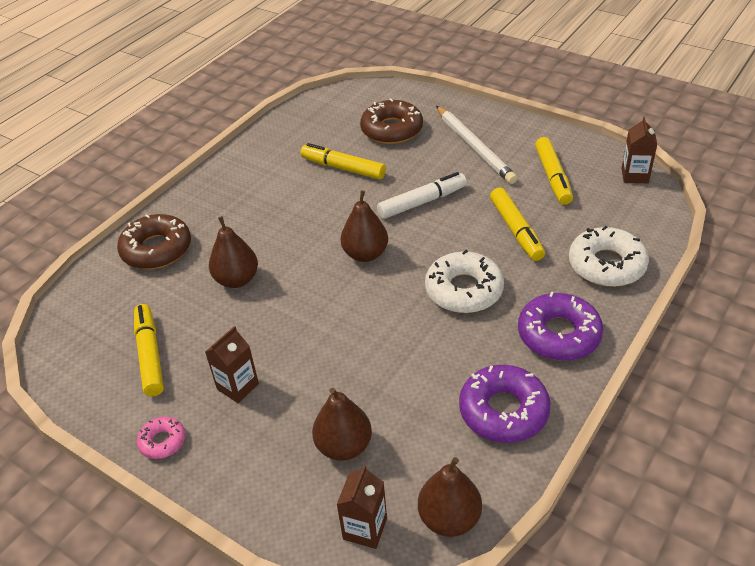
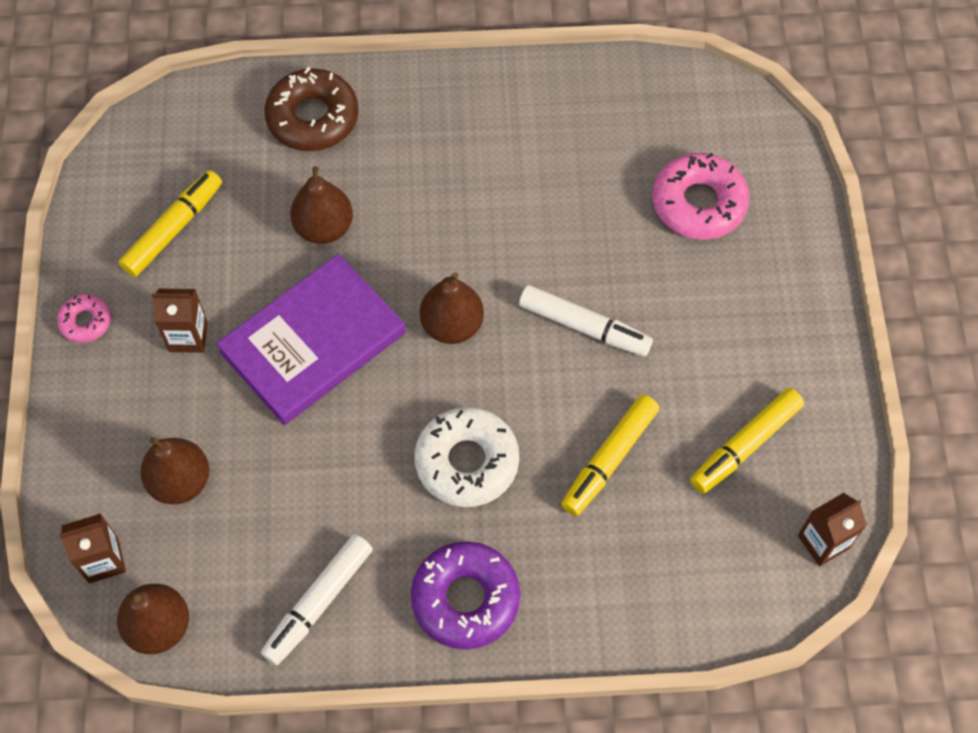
camera: 50 degrees right, 20 degrees up
(310, 323) = (313, 342): none -> purple book
(343, 168) = (582, 202): yellow marker -> none
(392, 129) = (699, 203): brown donut -> pink donut
(474, 147) = (737, 319): white pencil -> none
(503, 411) = (319, 602): purple donut -> white marker
(606, 265) = (619, 593): white donut -> none

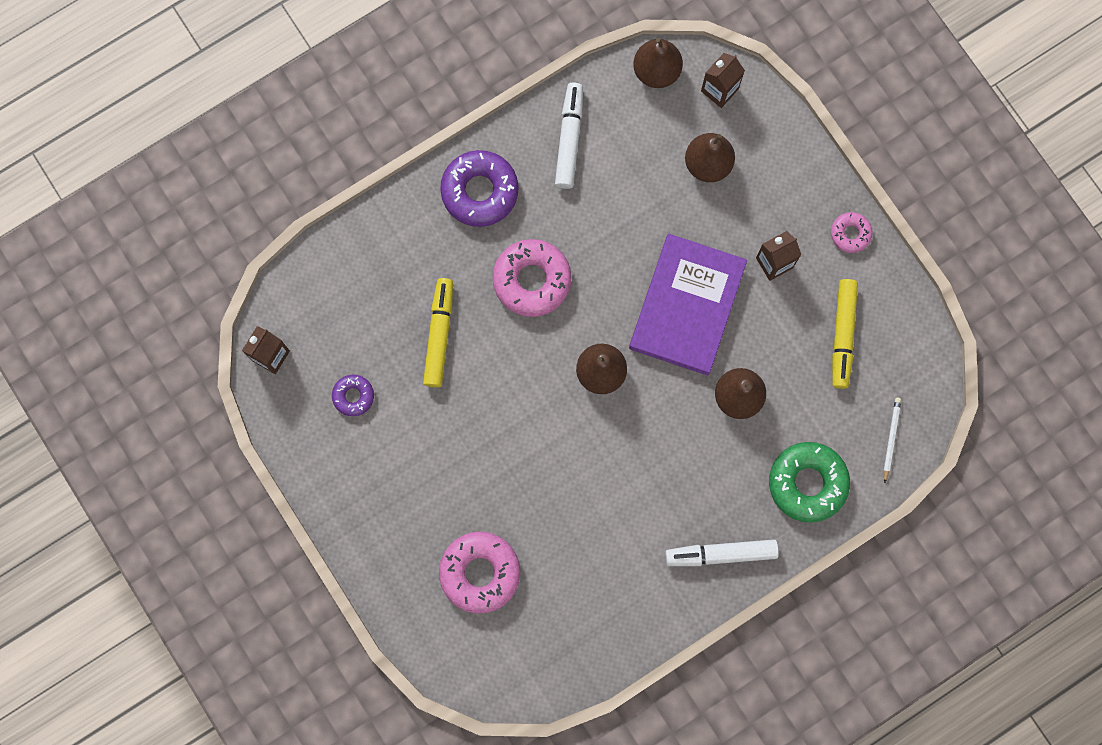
camera: 150 degrees right, 15 degrees up
(201, 114) = (891, 438): none -> white pencil
(313, 118) = (807, 483): brown donut -> green donut
(467, 462) = (532, 280): white donut -> pink donut
(583, 326) = (509, 423): white marker -> white marker (721, 554)
(745, 445) = (353, 396): yellow marker -> purple donut

